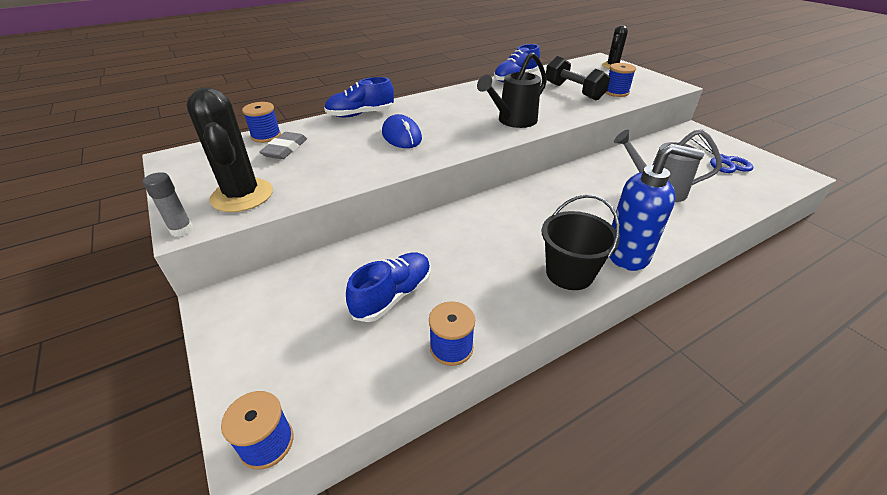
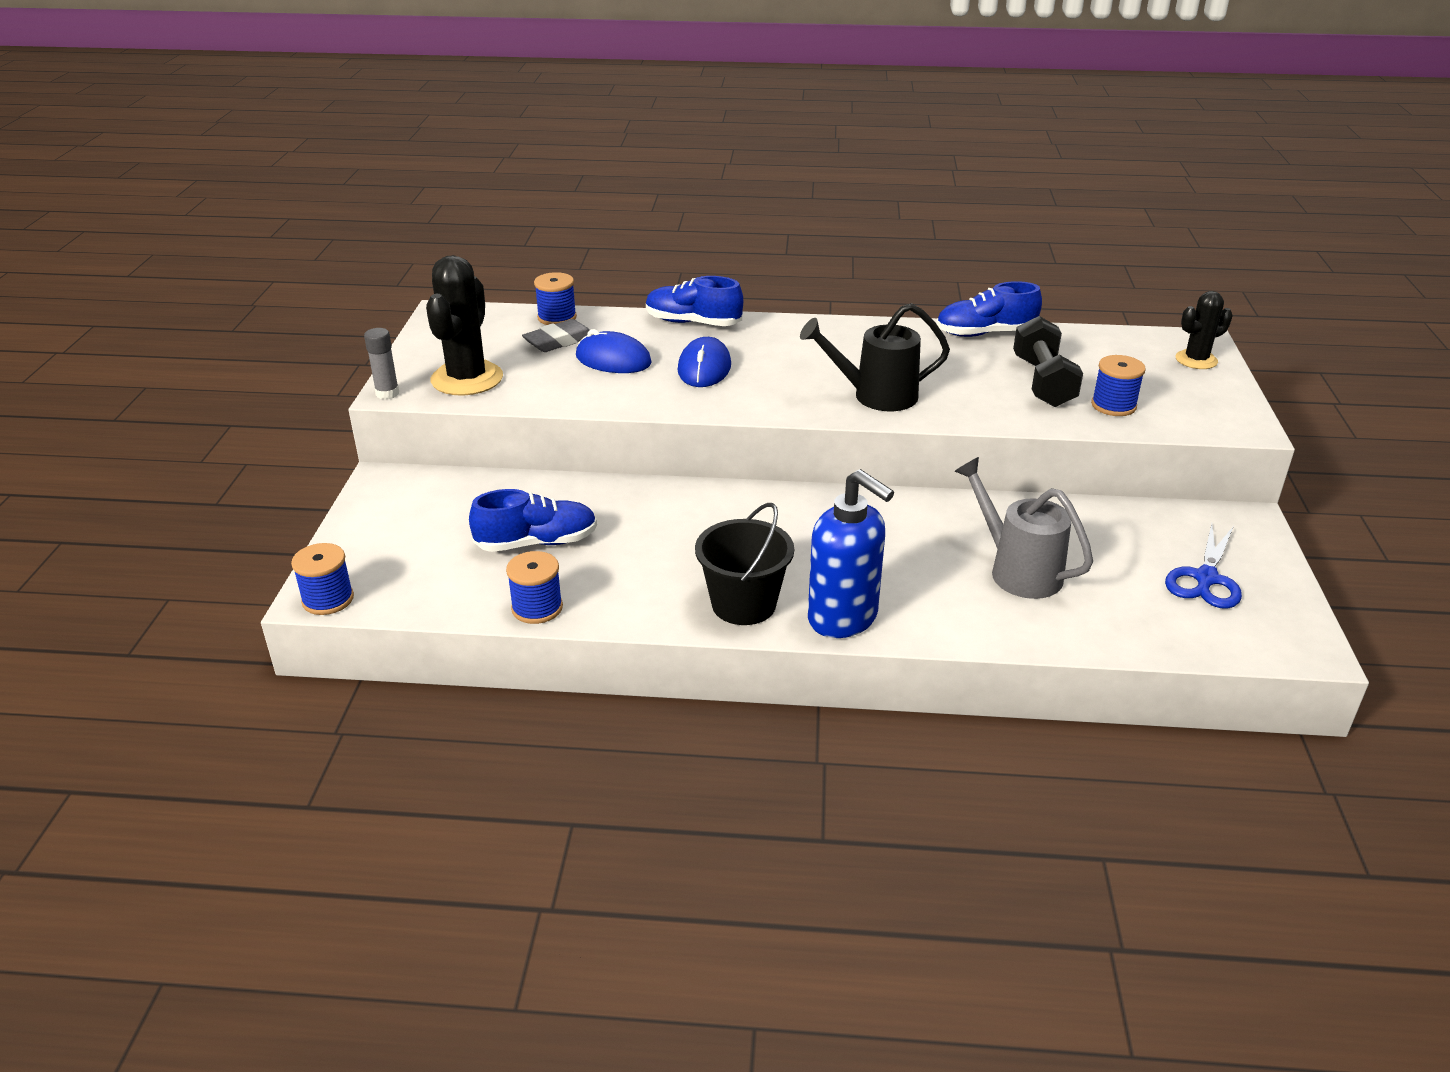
camera: 35 degrees right, 5 degrees down
(338, 149) = (613, 360): none -> blue mouse

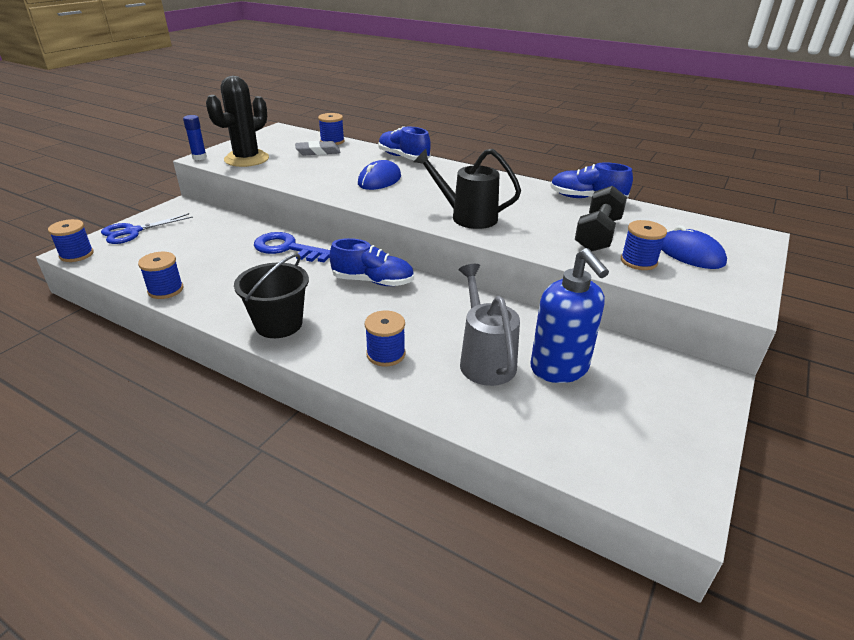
camera: 25 degrees right, 0 degrees up
(387, 393) = (199, 157): grey glue stick -> blue glue stick
(537, 543) = (210, 256): blue shoe -> blue shoe (373, 281)
(613, 360) = (334, 166): blue mouse -> blue mouse (690, 254)
(632, 502) = (287, 248): none -> blue key
(843, 618) = (329, 353): blue soap dispenser -> blue soap dispenser (559, 369)
(907, 599) = (386, 354): none -> blue spool
(1196, 360) = (741, 247): black cactus -> none
(1205, 578) = (635, 413): blue scissors -> blue scissors (133, 231)

